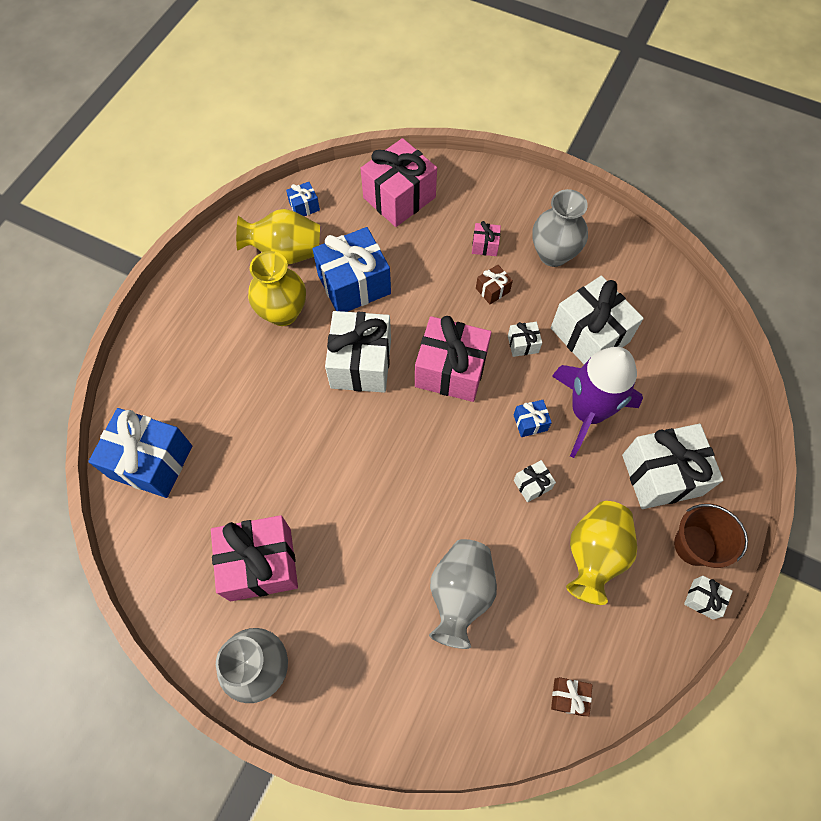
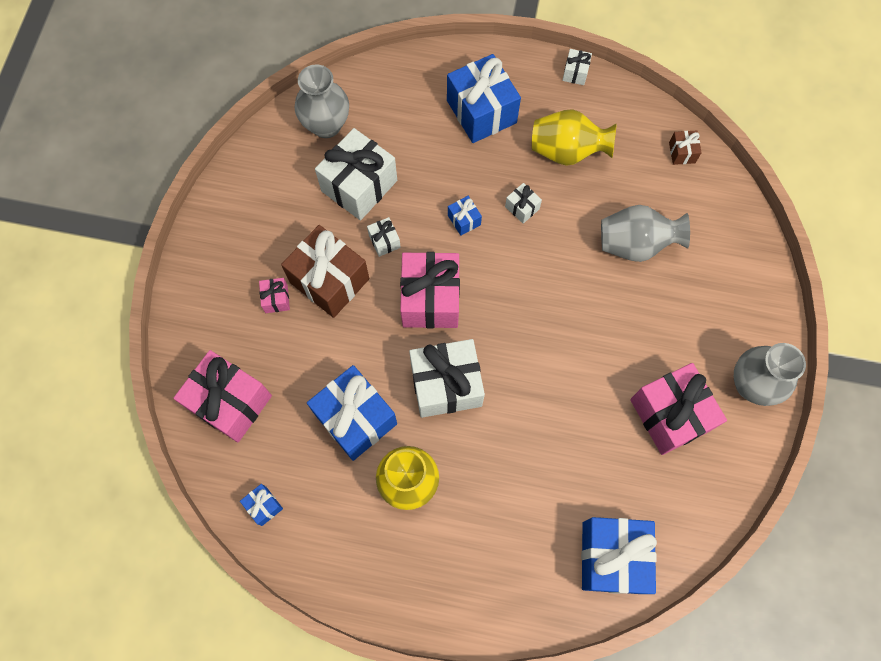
camera: 105 degrees left, 5 degrees up
(286, 252) = (332, 506): yellow vase -> none
(492, 290) = (329, 280): brown gift -> brown gift, size x2.24
(553, 254) = (273, 232): grey vase -> grey vase (326, 125)
(587, 411) = (439, 176): purple rocket -> none
(661, 475) = (481, 112): white gift -> blue gift
(694, 545) = (534, 82): brown bucket -> none

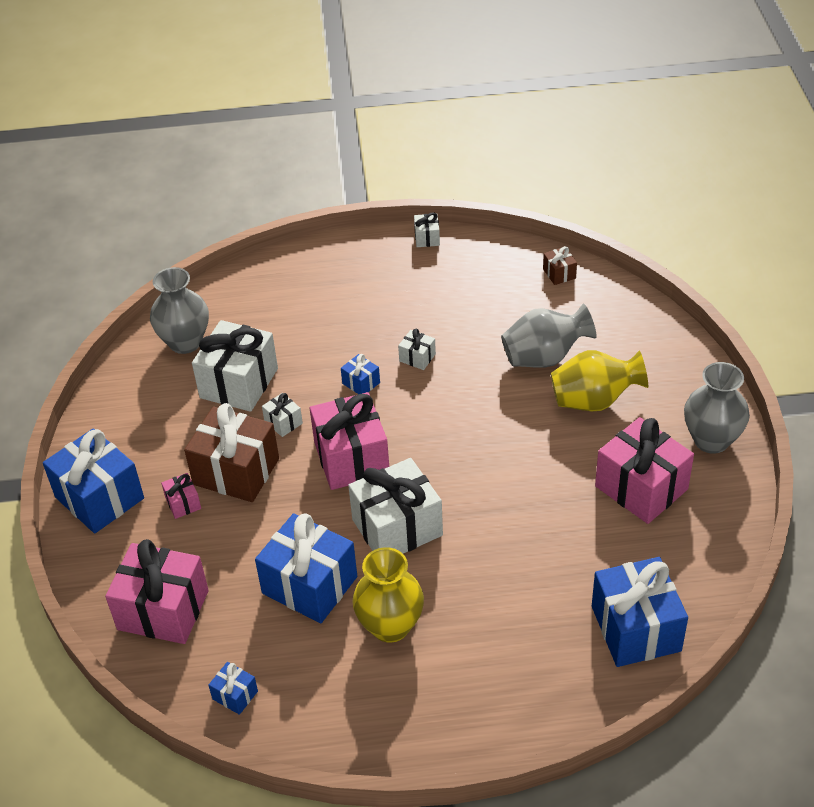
camera: 15 degrees left, 25 degrees down
(481, 112) = (344, 291): blue gift -> blue gift (99, 498)
(567, 151) = (444, 301): yellow vase -> yellow vase (594, 401)

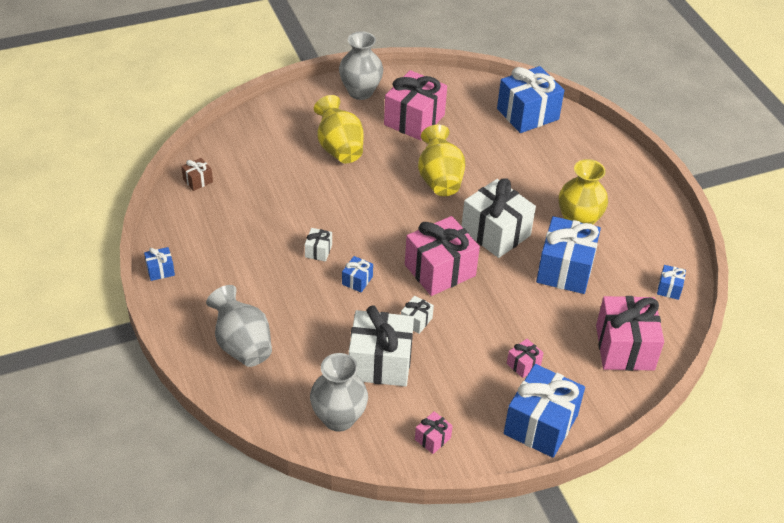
camera: 110 degrees left, 0 degrees up
(127, 406) = (432, 438): none -> pink gift
(236, 471) = (478, 338): brown gift -> none
(427, 238) = (160, 270): white gift -> blue gift
(511, 491) = (439, 179): none -> yellow vase
(544, 357) = (300, 178): grey vase -> grey vase (242, 345)

